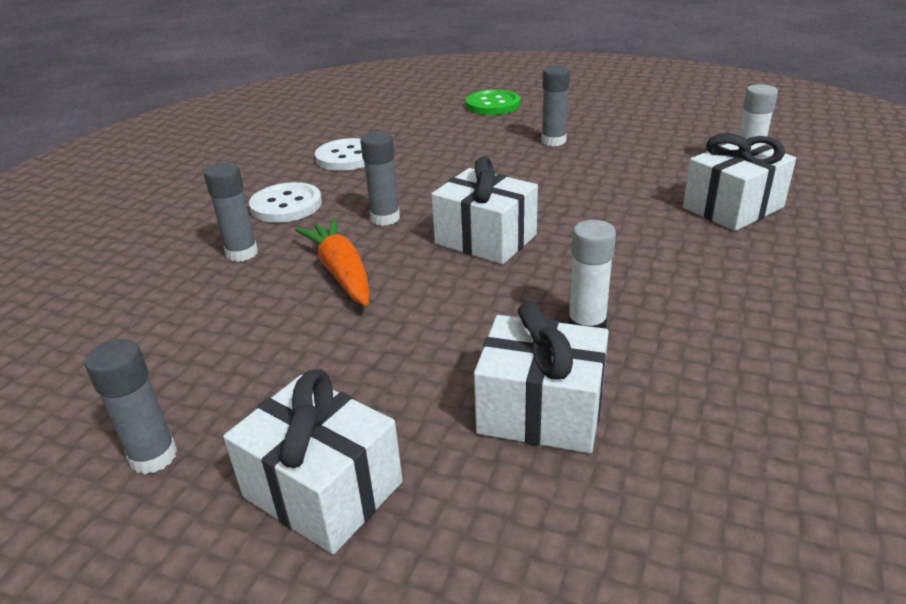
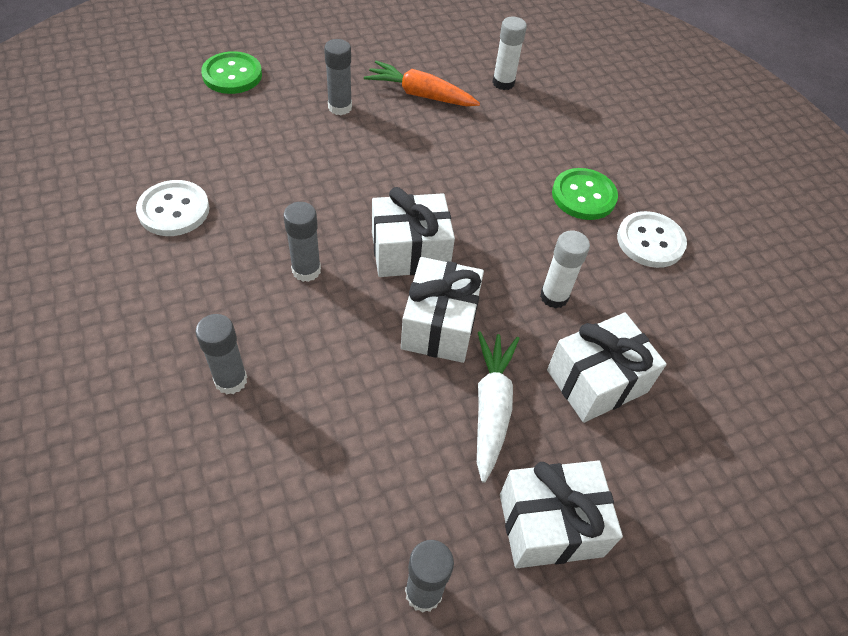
camera: 50 degrees left, 20 degrees up
(286, 205) = (195, 302): white button -> white button (650, 241)
(341, 272) = (344, 349): orange carrot -> orange carrot (420, 95)
(402, 370) = (491, 407): none -> white carrot
(733, 207) = (533, 134): white gift -> white gift (440, 325)
(734, 268) = (583, 196): none -> green button

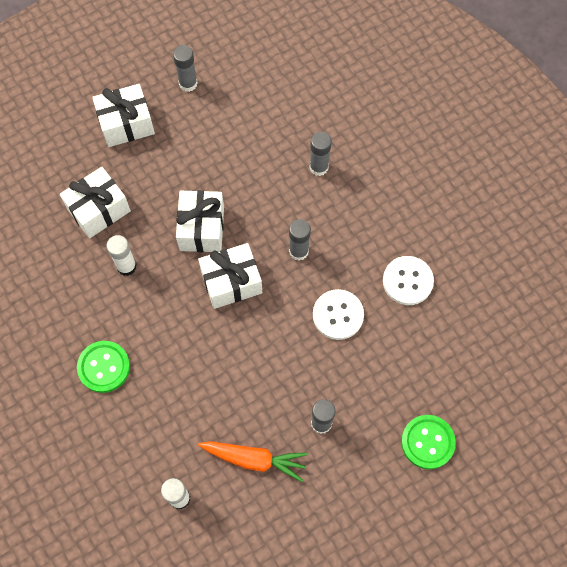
camera: 175 degrees right, 15 degrees up
(491, 407) = (163, 181): white carrot -> none
(650, 241) = (53, 332): white button -> white button (338, 315)

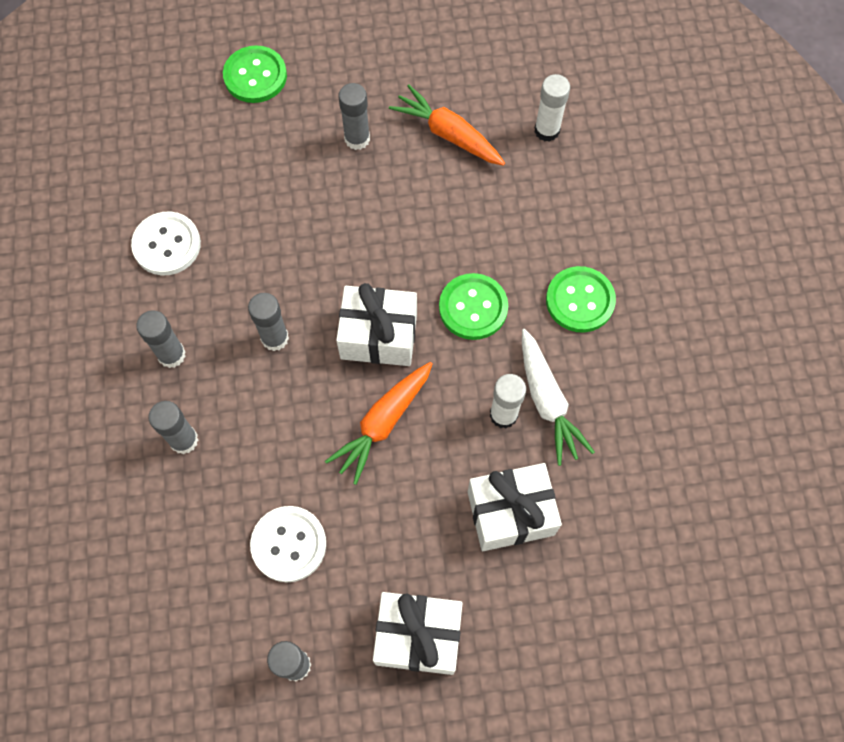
camera: 155 degrees left, 0 degrees up
(101, 287) = (547, 401): none -> white carrot
(176, 329) = (473, 308): none -> green button
(201, 228) = (383, 423): white gift -> orange carrot
(338, 315) = (272, 242): white button -> white button (289, 544)
(358, 212) = (171, 355): none -> grey glue stick

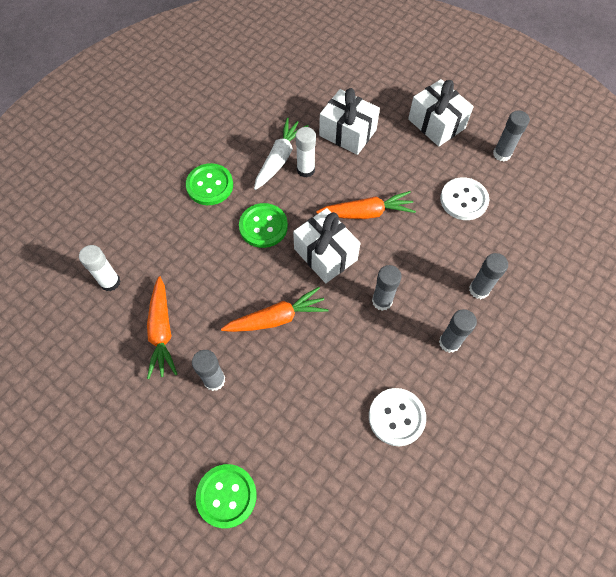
camera: 135 degrees left, 5 degrees down
(359, 233) = (276, 318): none -> orange carrot

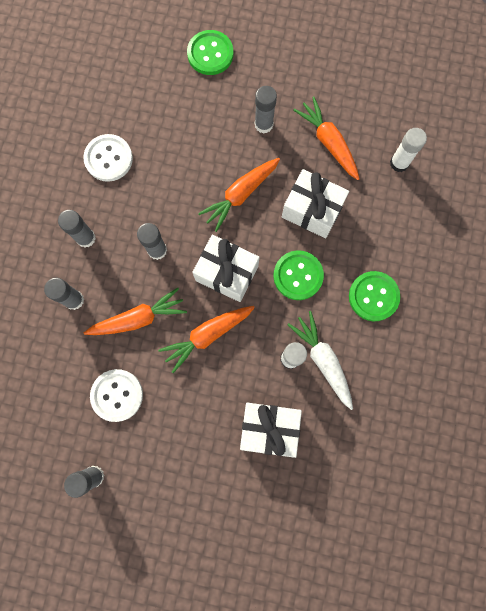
camera: 155 degrees right, 15 degrees up
(279, 159) = (323, 360): white carrot -> white carrot turned 150 degrees clockwise
(423, 250) = (138, 318): none -> orange carrot
(436, 124) = (178, 487): white gift -> white gift (312, 210)

